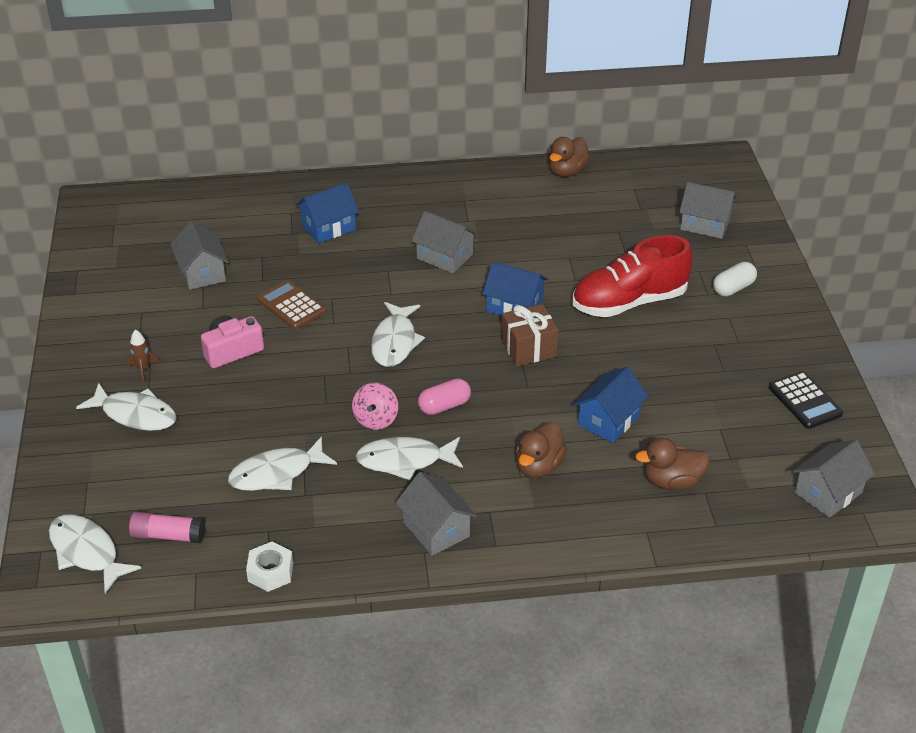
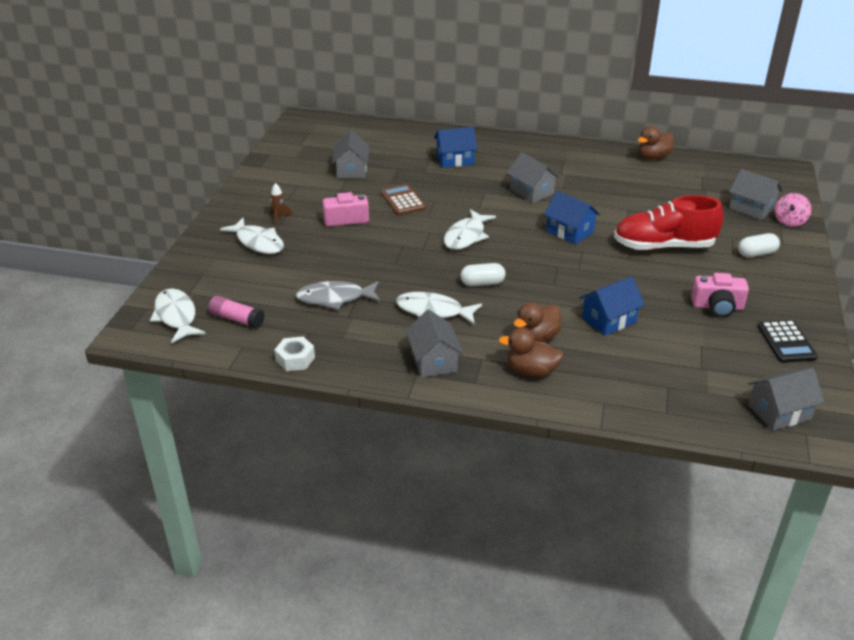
camera: 20 degrees right, 5 degrees down
(277, 473) = (335, 298): white fish -> grey fish
(376, 419) = (426, 281): pink spinning top -> pink spinning top (789, 221)
(444, 406) = (482, 283): pink capsule -> white capsule
(528, 348) = (567, 260): brown gift -> none
(672, 481) = (642, 372): brown duck -> brown duck (531, 371)
(718, 372) = (717, 307): none -> pink camera

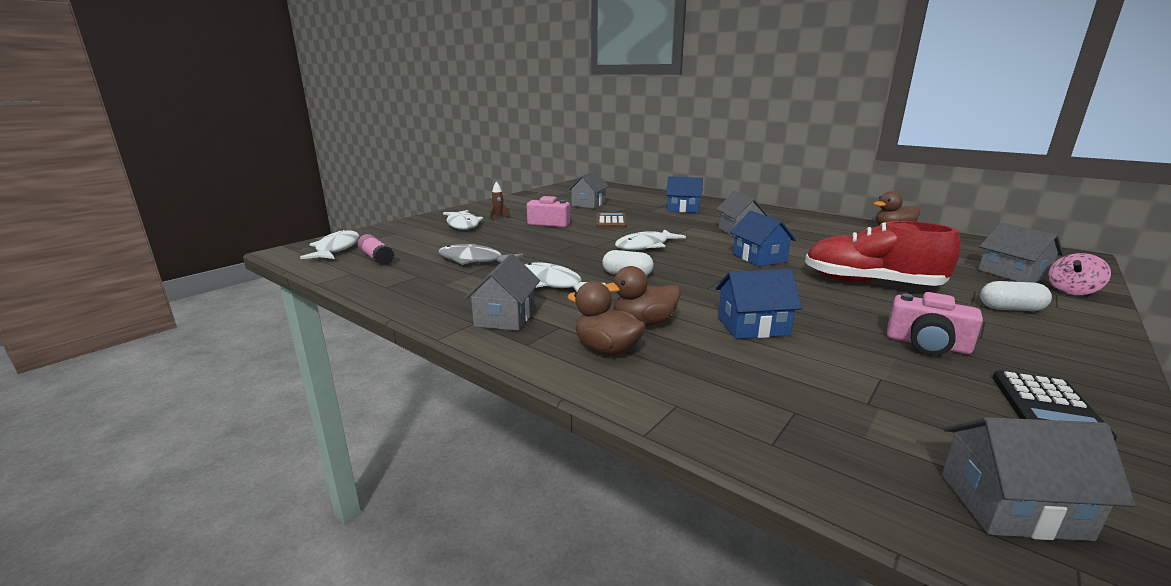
camera: 25 degrees right, 15 degrees down
(295, 359) = (379, 289): white nut -> none

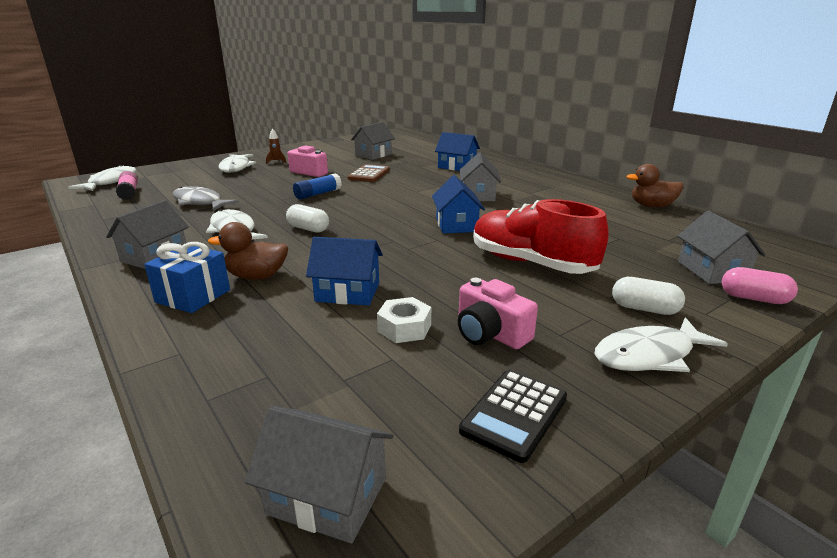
camera: 15 degrees right, 5 degrees up
(588, 243) = (318, 194): none -> blue glue stick
(607, 349) = (193, 296): brown duck -> blue gift
(645, 246) = (365, 202): white fish -> white fish (649, 355)
(850, 350) = (404, 328): none -> white nut
(1072, 291) = (754, 298): pink spinning top -> pink capsule

